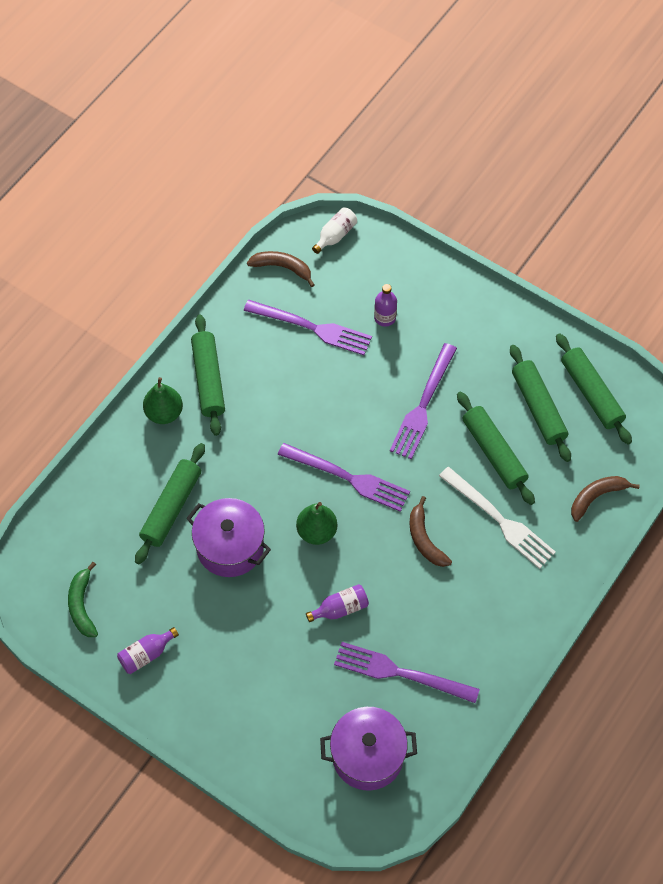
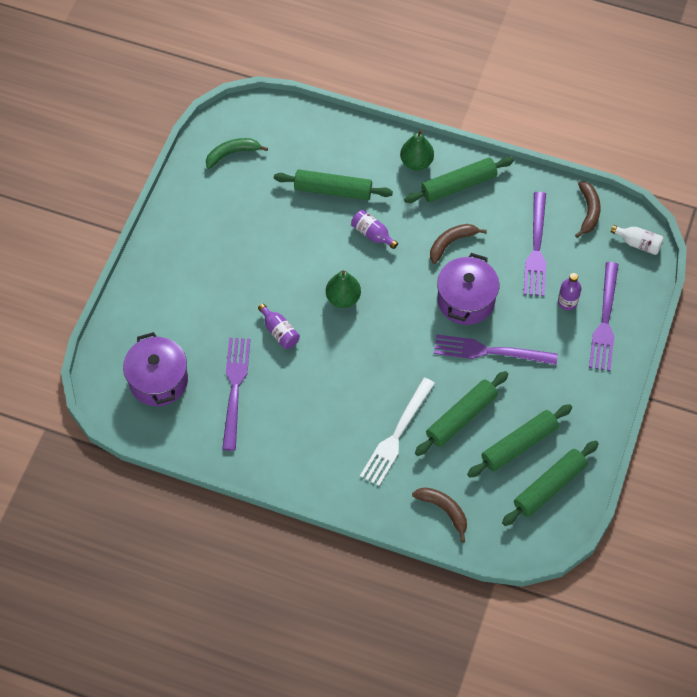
camera: 75 degrees right, 0 degrees up
(146, 654) = (203, 207): purple bottle -> purple bottle (372, 234)
(230, 547) = (310, 240): purple pot -> purple pot (466, 300)
(349, 478) = (400, 310): purple fork -> purple fork (605, 322)
(425, 539) = (360, 380): brown banana -> brown banana (451, 243)

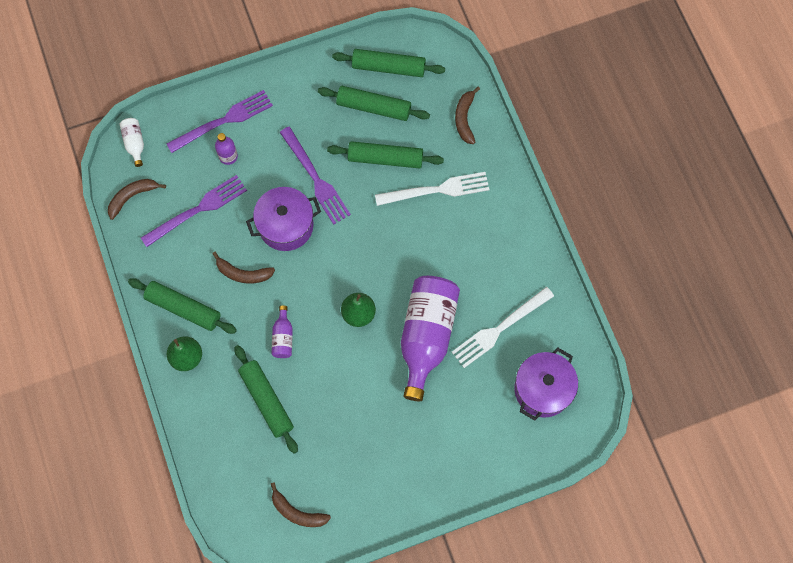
camera: 130 degrees left, 10 degrees up
(232, 153) = (297, 512): green banana -> brown banana
(235, 387) = (499, 329): purple fork -> white fork
(279, 332) = (426, 336): purple bottle -> purple bottle, size x2.34

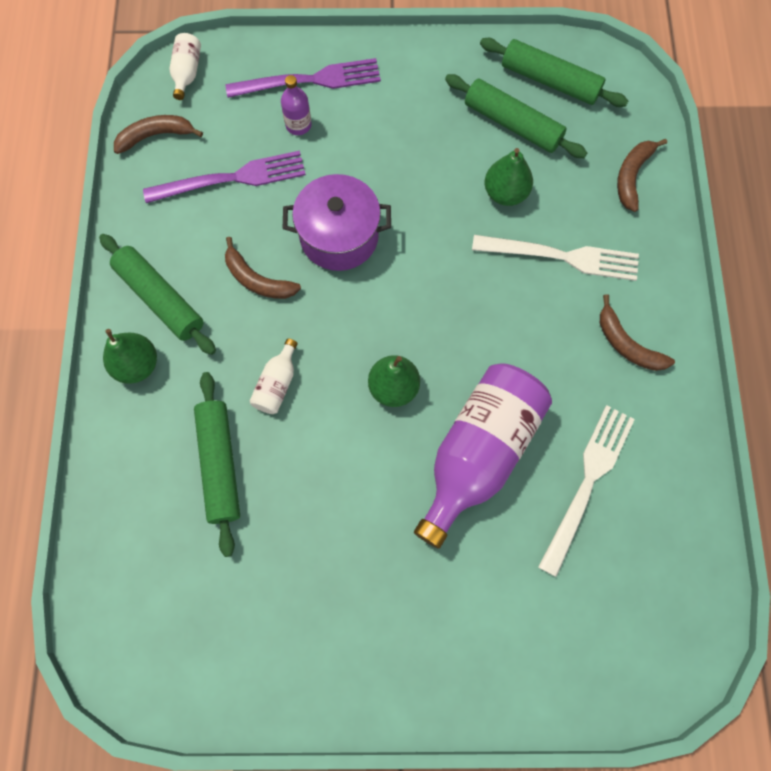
camera: 20 degrees right, 0 degrees up
(283, 337) = (277, 384): purple bottle -> white bottle
(297, 512) = (198, 646): brown banana -> brown banana (626, 344)
(316, 179) = (402, 190): purple fork -> none
(385, 158) = (505, 193): green rolling pin -> green pear
(499, 329) = (588, 481): white fork -> white fork turned 135 degrees clockwise
(542, 389) = (626, 594): purple pot -> none

